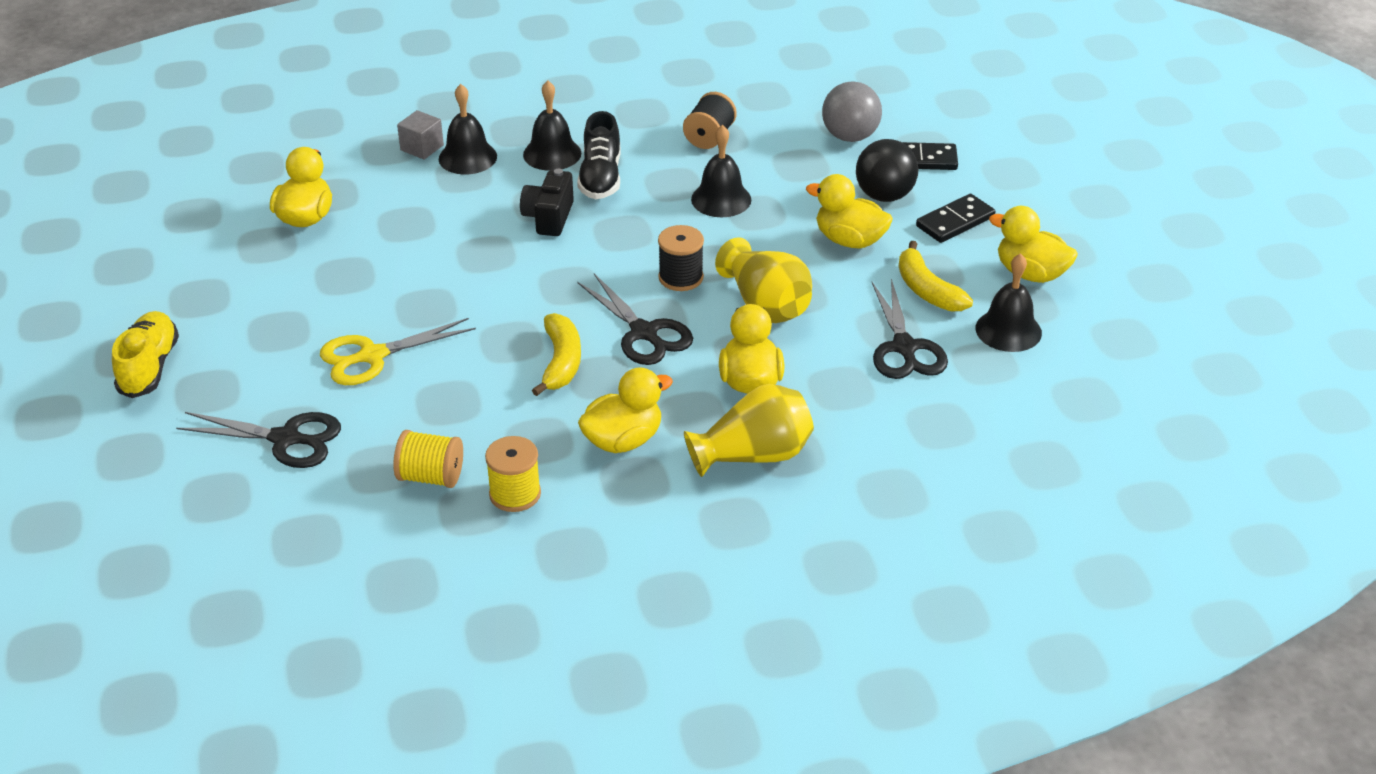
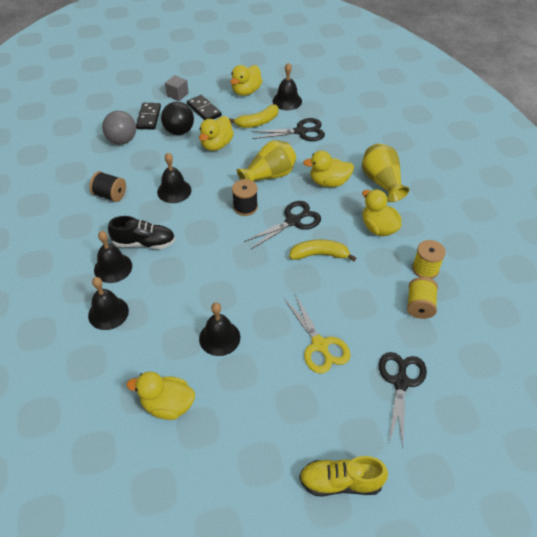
camera: 90 degrees left, 10 degrees up
(405, 257) = (219, 338): none -> black bell
(422, 148) = (90, 341): grey cube -> grey cube (177, 94)
(549, 217) = (183, 266): black camera -> none

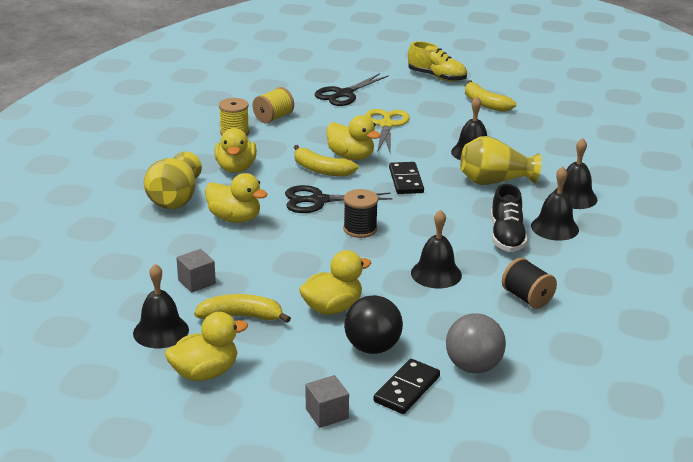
camera: 150 degrees left, 20 degrees down
(144, 243) = (506, 236): black shoe -> black shoe turned 120 degrees counterclockwise
(167, 405) = (543, 135): yellow duck -> yellow duck (351, 156)
(204, 110) = (305, 367): black domino -> black domino (406, 180)
(253, 443) = (485, 104): none -> yellow banana
(269, 175) = (298, 248): yellow vase -> yellow vase (495, 181)
(301, 132) = (196, 282): black scissors -> grey cube

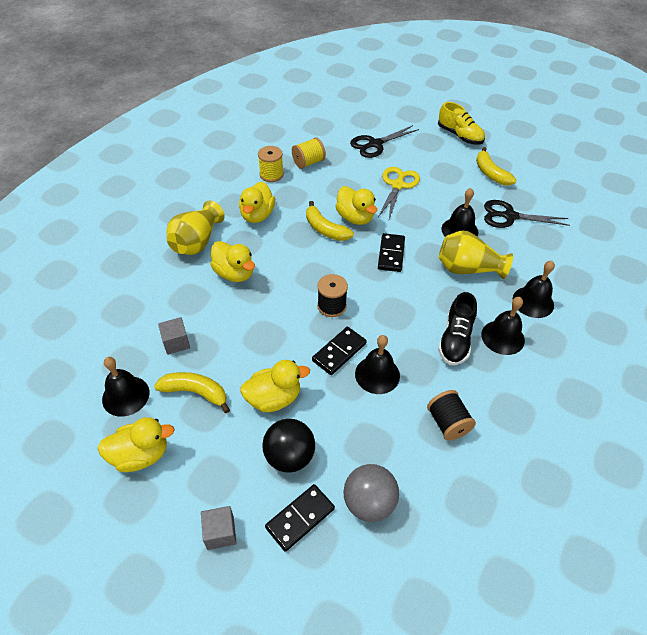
camera: 15 degrees right, 20 degrees up
(318, 200) = (309, 265): black scissors -> black scissors (509, 216)
(386, 263) = (339, 352): none -> black domino

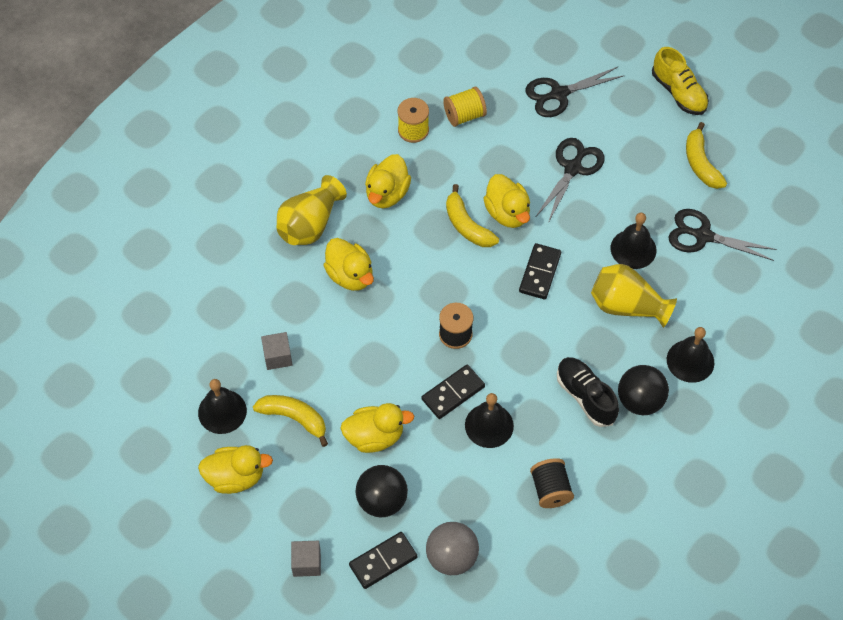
camera: 10 degrees right, 10 degrees up
(398, 185) = (573, 168): yellow scissors -> black scissors
(455, 340) = (585, 396): black shoe -> black shoe turned 120 degrees clockwise
(502, 337) = (640, 400): black bell -> black ball

